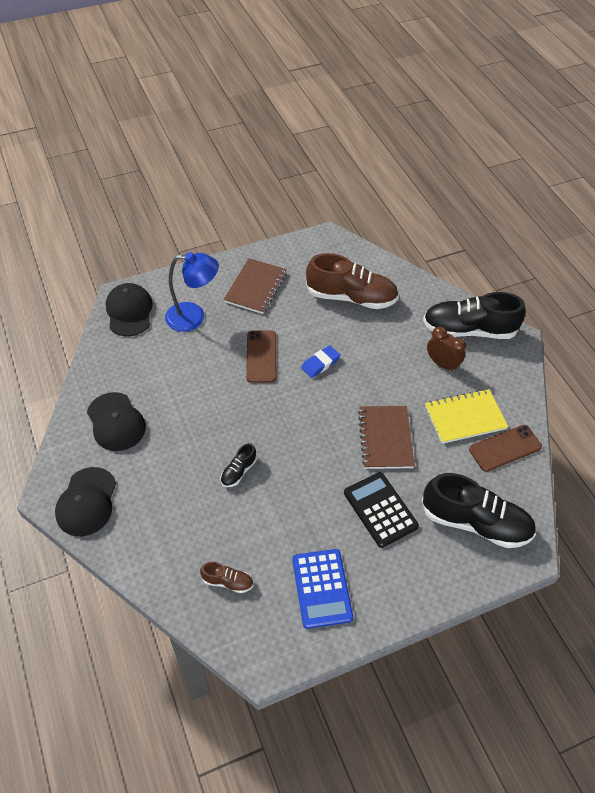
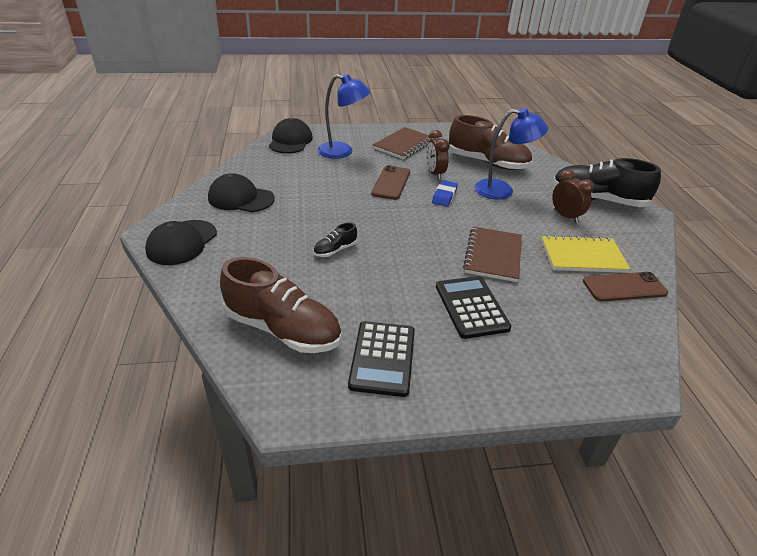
camera: 15 degrees right, 15 degrees down
(116, 422) = (241, 198): black cap -> black cap turned 120 degrees clockwise
(227, 582) = (283, 329): brown shoe -> brown shoe, size x2.22
(301, 330) = (434, 174): none -> brown clock
(320, 364) = (444, 196): blue eraser -> blue eraser turned 45 degrees counterclockwise
(321, 588) = (382, 358): blue calculator -> black calculator
(375, 340) = (502, 190): none -> blue lamp
(475, 522) = (579, 340): black shoe -> none

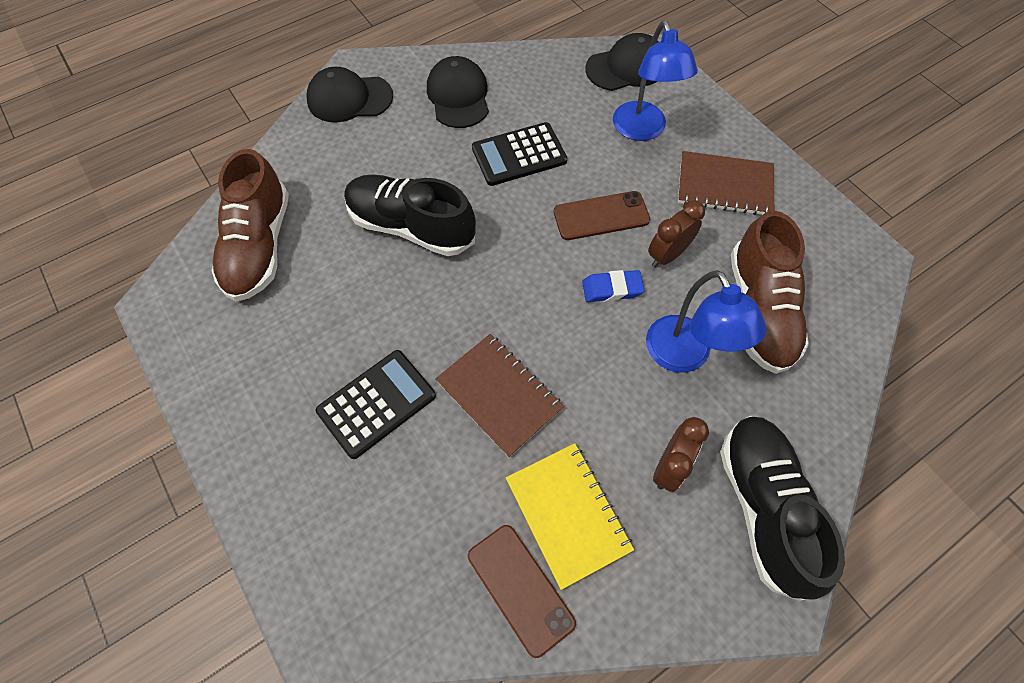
camera: 65 degrees right, 25 degrees up
(335, 250) = (411, 227): black shoe -> black shoe, size x2.22
(382, 358) = (254, 347): black calculator -> black calculator (519, 155)
(493, 255) = (499, 395): brown notebook -> brown notebook turned 60 degrees clockwise

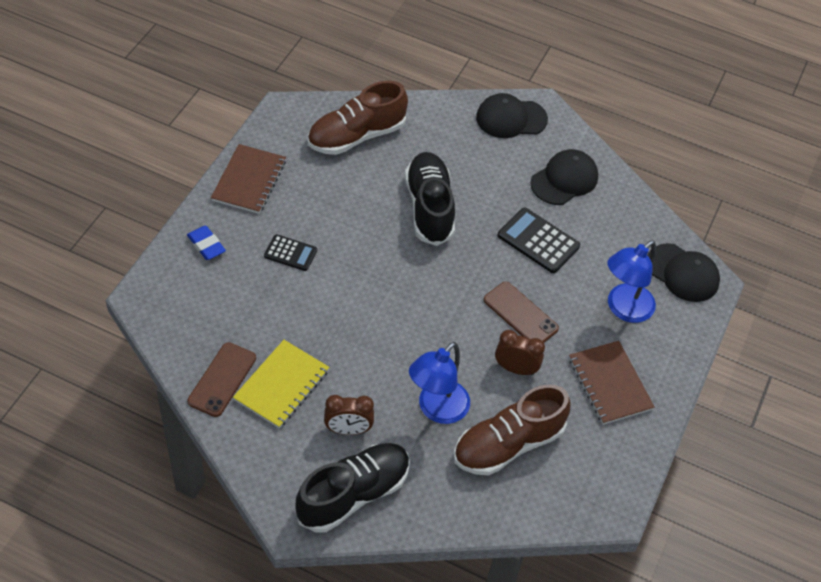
camera: 55 degrees right, 10 degrees down
(349, 98) = (511, 118): black cap -> black cap turned 60 degrees counterclockwise
(377, 403) = (290, 253): black calculator -> black calculator, size x0.63
(499, 395) = (338, 314): brown notebook -> brown notebook (249, 180)
(612, 289) = (462, 345): blue eraser -> blue eraser (206, 245)

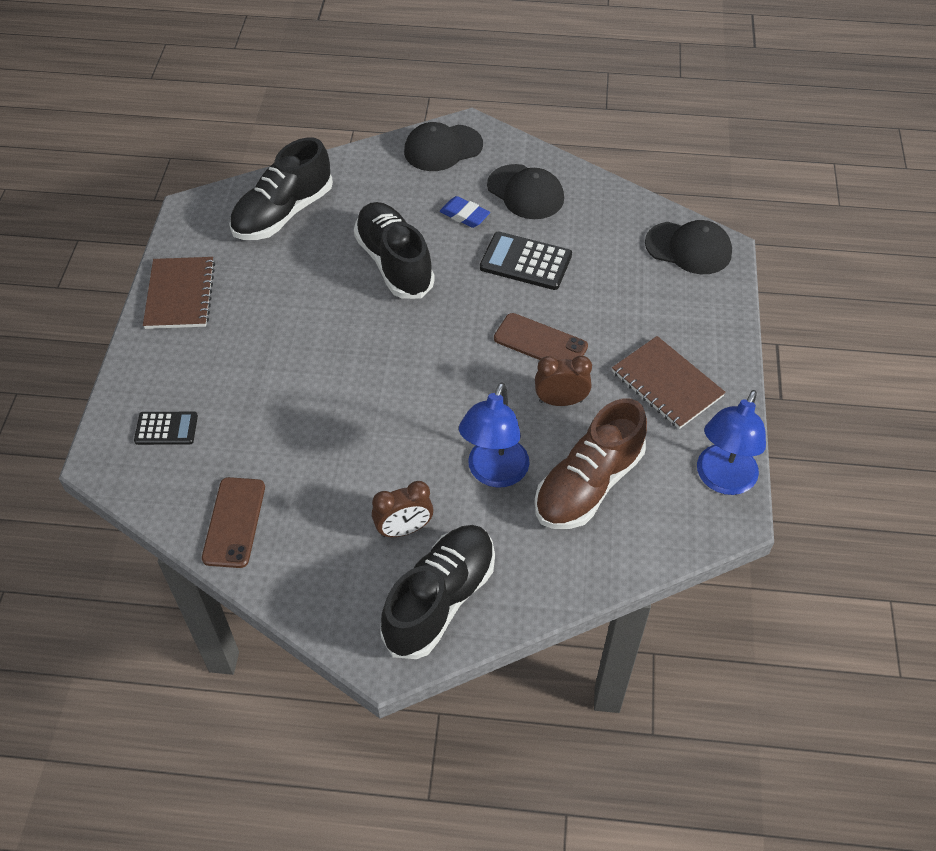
camera: 15 degrees left, 0 degrees up
(206, 245) = (157, 379): blue eraser -> blue eraser (464, 215)
(282, 385) = (307, 505): yellow notebook -> none
(290, 253) = (259, 357): black calculator -> black calculator (166, 429)
(356, 136) = (283, 213): brown shoe -> black shoe
(564, 180) = (525, 192): black cap -> black cap turned 105 degrees clockwise
(623, 309) = (646, 303): blue lamp -> blue lamp (722, 480)

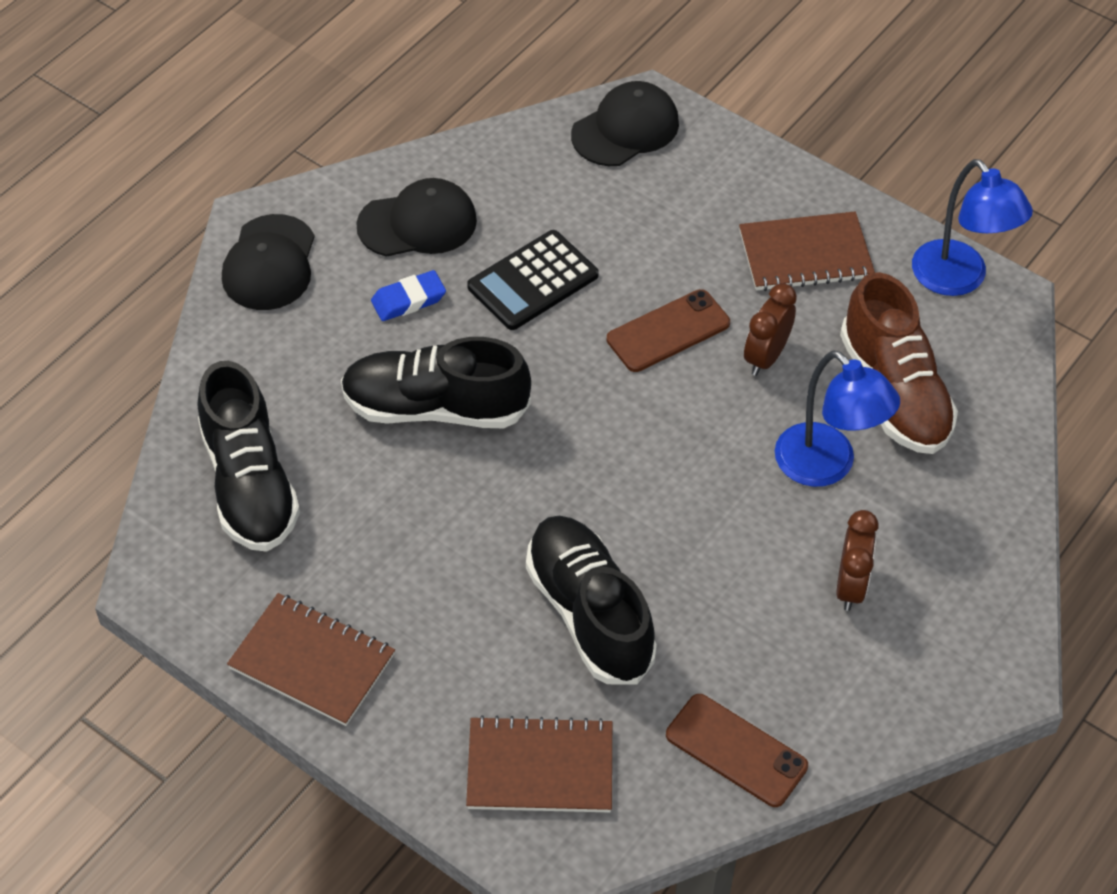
camera: 60 degrees left, 0 degrees up
(166, 429) = (540, 767): black calculator -> brown notebook
(440, 600) = (963, 596): black shoe -> black shoe (589, 613)

